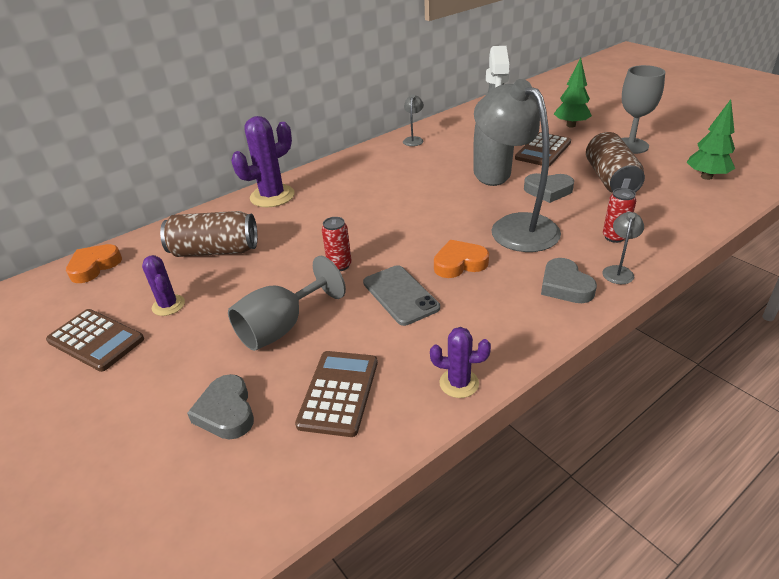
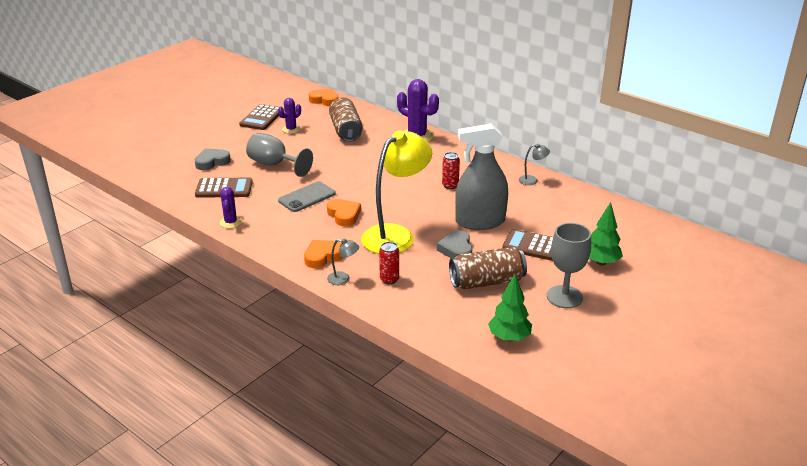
camera: 75 degrees right, 5 degrees down
(339, 265) = (336, 173): red can -> red can (450, 185)
(514, 226) = (396, 235): grey lamp -> yellow lamp
(565, 286) = (323, 256): grey heart -> orange heart

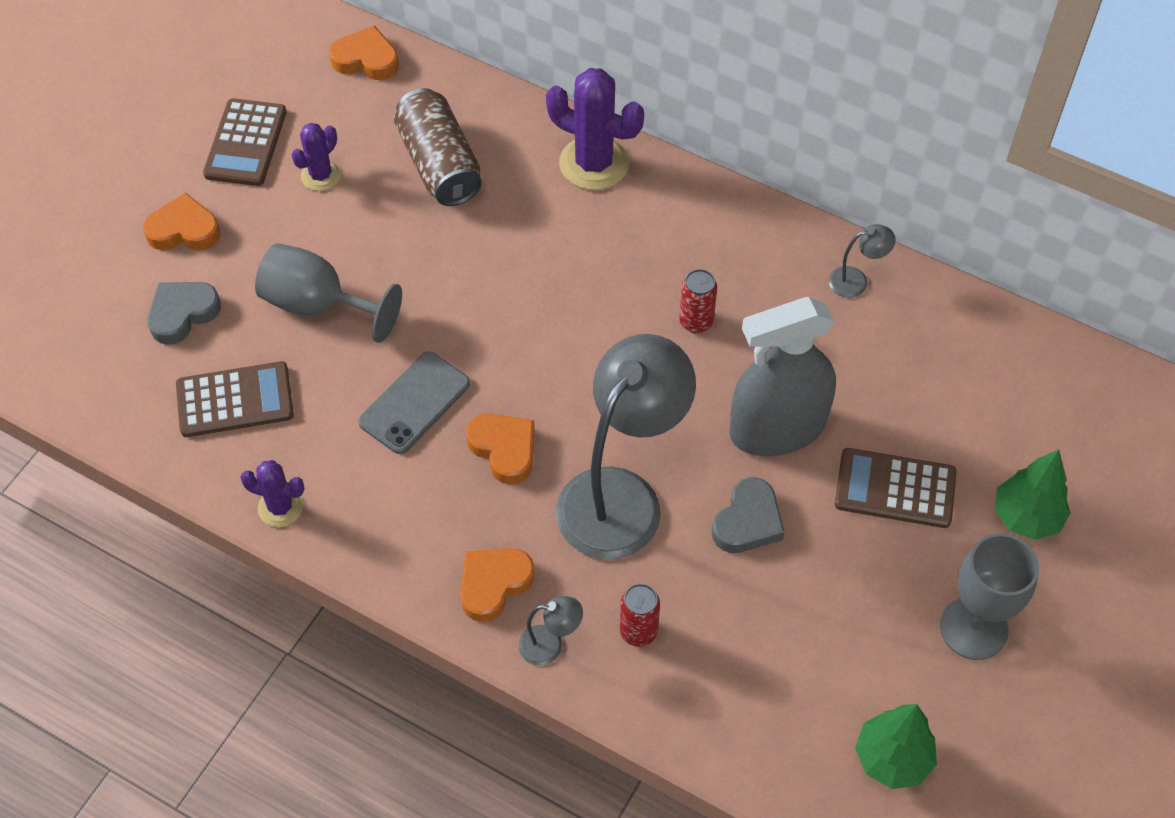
camera: 10 degrees left, 25 degrees up
(223, 139) = (184, 230): none -> orange heart
(230, 222) = (280, 507): purple cactus -> purple cactus turned 60 degrees counterclockwise
(396, 235) = (621, 496): yellow lamp -> grey lamp
(456, 249) = (748, 521): grey heart -> grey heart turned 135 degrees counterclockwise
(487, 282) = (823, 608): brown can -> none

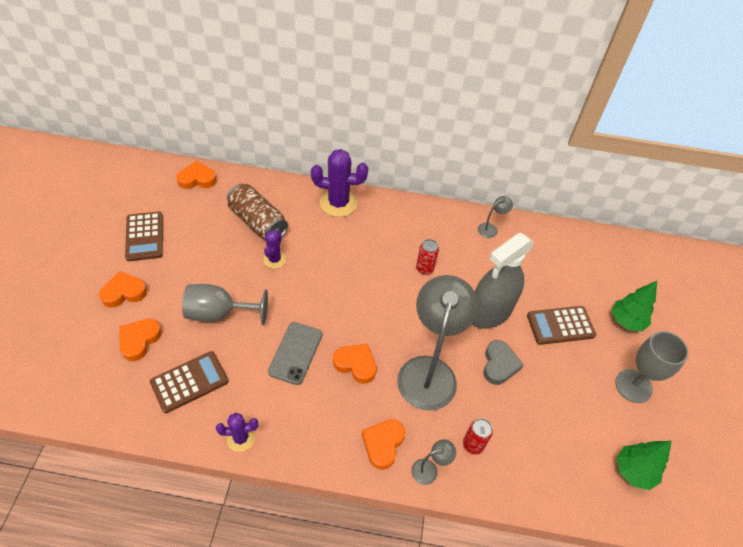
camera: 25 degrees left, 5 degrees down
(182, 314) = (139, 340): grey heart -> orange heart
(321, 175) = (194, 243): purple cactus -> purple cactus (274, 259)

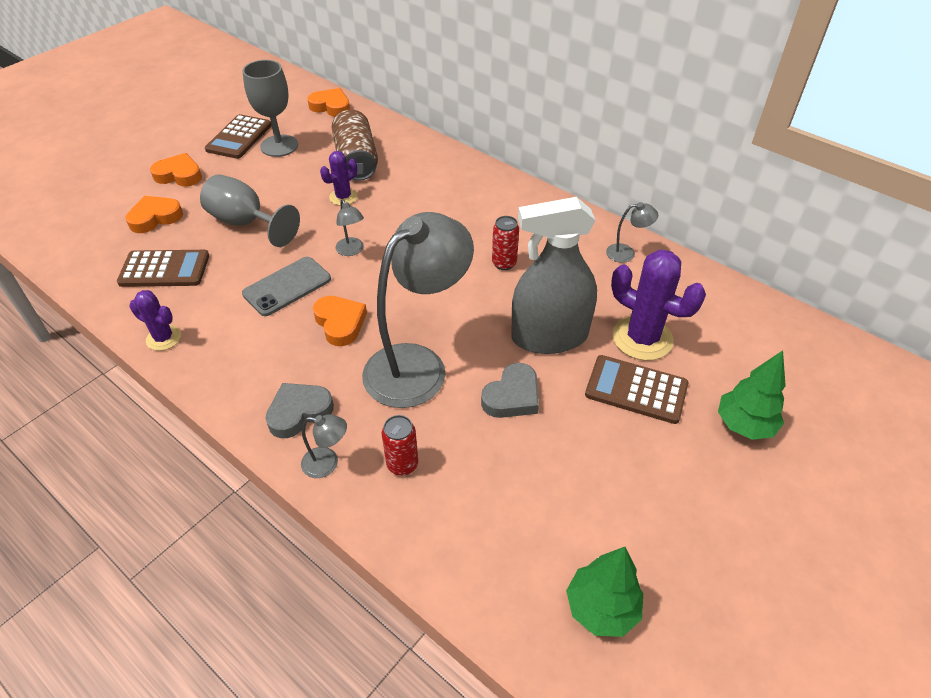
camera: 35 degrees right, 5 degrees down
(317, 303) = (352, 251): none -> grey lamp
(338, 203) = (457, 170): purple cactus -> purple cactus (642, 338)
(383, 444) = (299, 412): orange heart -> grey heart
(633, 386) = (690, 506): grey goblet -> grey goblet (279, 146)

